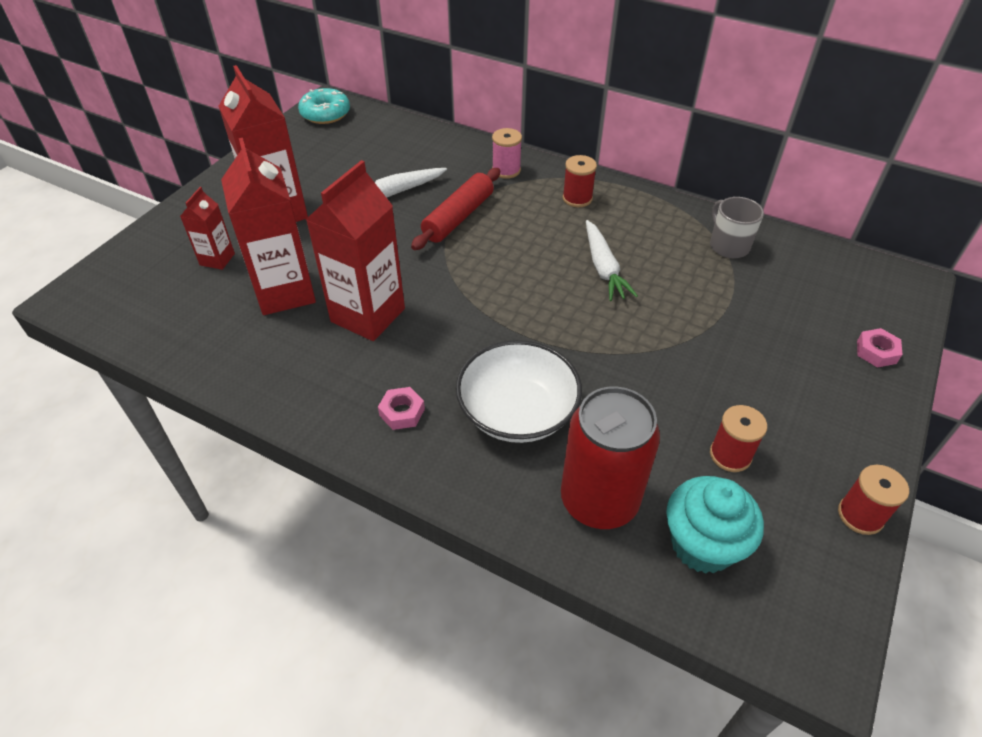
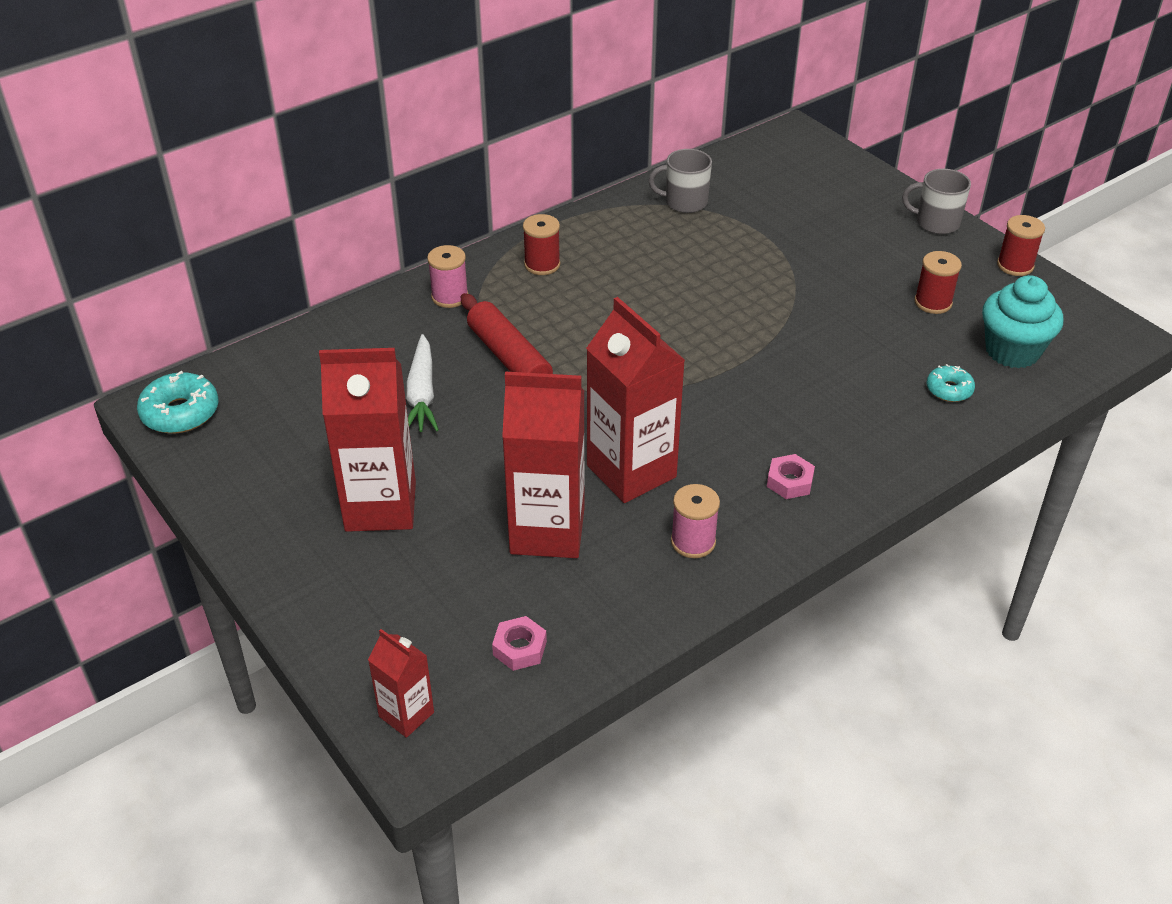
camera: 65 degrees left, 5 degrees down
(217, 259) = (439, 583): red carton -> red carton (406, 714)
(304, 372) = (693, 542): none -> pink spool
(517, 412) = (827, 405): white bowl -> none
(599, 501) = (949, 390): red can -> turquoise donut
(603, 268) = (665, 286): white carrot -> none
(871, 426) = (936, 222): none -> grey mug
(876, 352) = (862, 185): pink nut -> pink nut (520, 648)

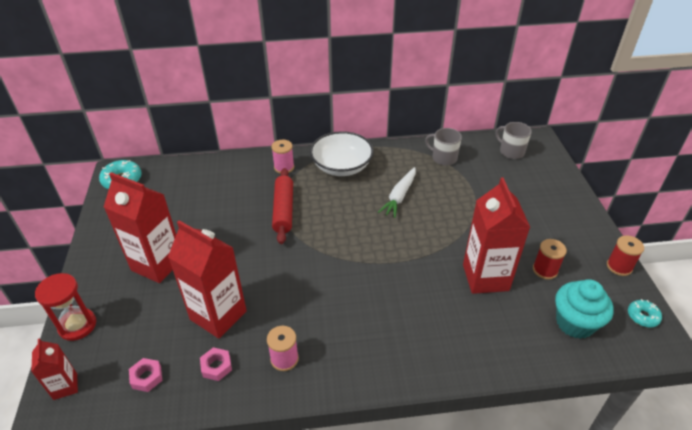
camera: 30 degrees right, 0 degrees up
(338, 636) = (77, 325): none -> red hourglass
(422, 394) = (227, 213): white carrot -> white carrot (399, 196)
(542, 265) = (342, 166): red spool -> white bowl
(631, 471) = (288, 300): red carton -> red carton (485, 277)
(789, 482) = (367, 347): pink nut -> pink nut (216, 366)
(936, 222) = (585, 220): grey mug -> grey mug (511, 152)
(949, 390) = (512, 331): turquoise donut -> turquoise donut (642, 316)

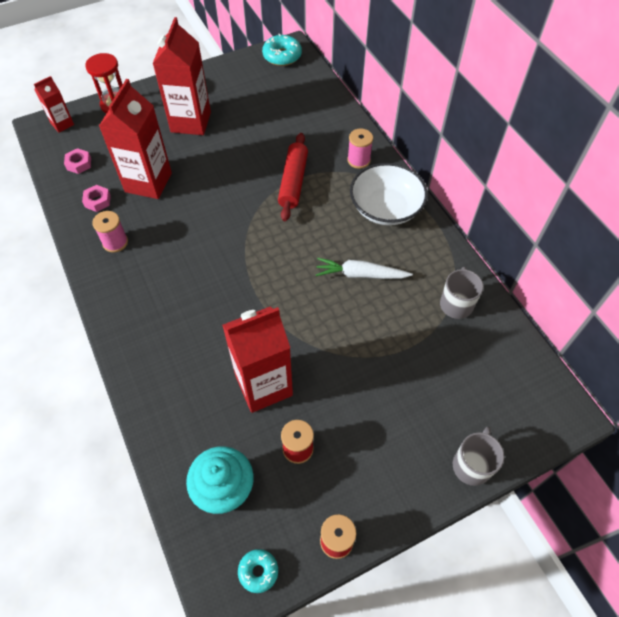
camera: 70 degrees right, 15 degrees up
(283, 210) = (293, 182): red rolling pin -> red rolling pin turned 60 degrees counterclockwise
(511, 152) = (515, 381): grey mug -> grey mug (472, 465)

